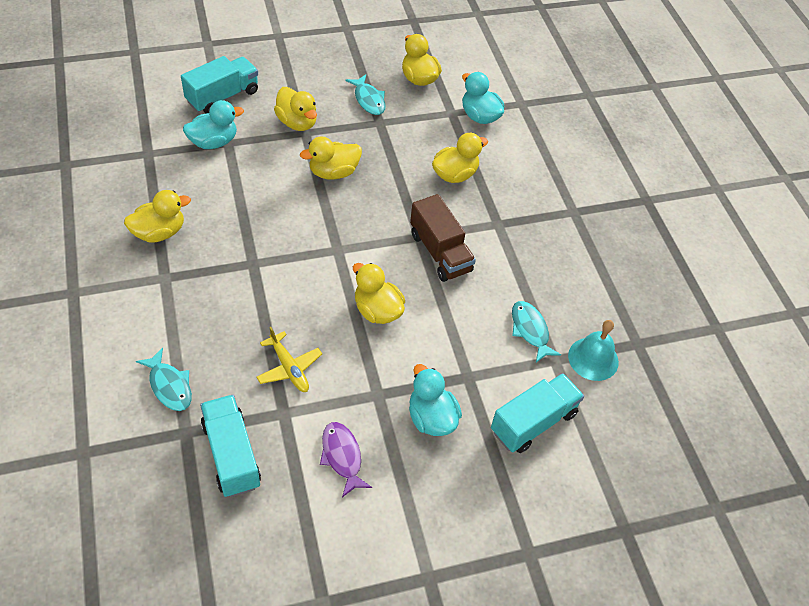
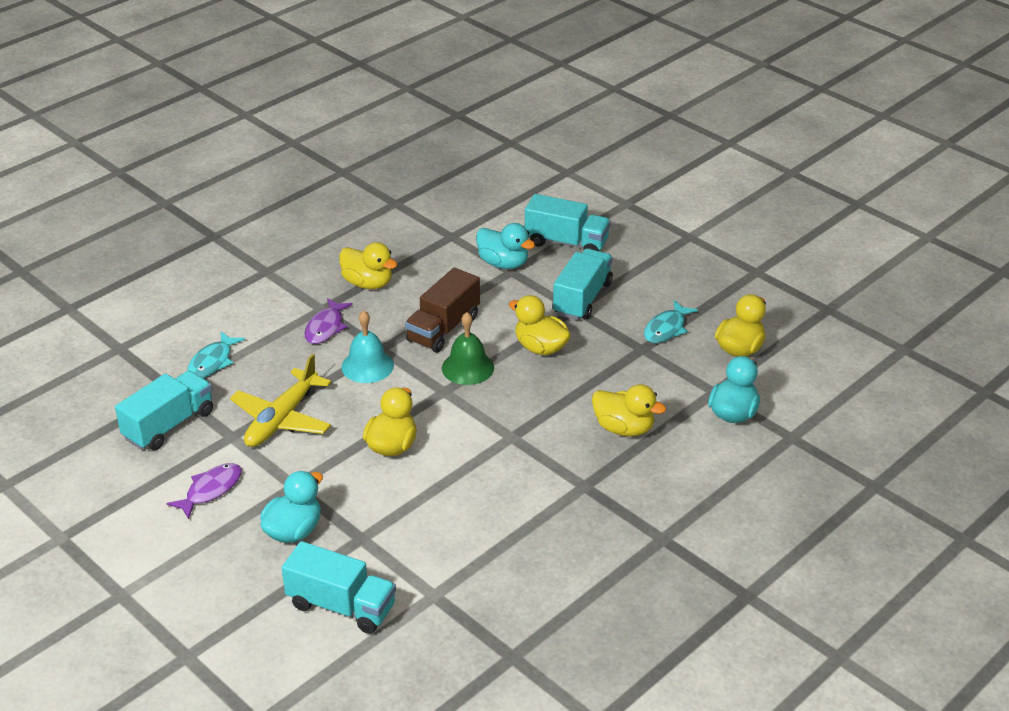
camera: 65 degrees right, 15 degrees down
(193, 286) = (326, 327): none -> purple fish
(289, 368) = (281, 419): yellow plane -> yellow plane, size x1.54
(297, 122) = (582, 299): yellow duck -> turquoise truck
(321, 223) = (468, 367): none -> green bell
(440, 252) = (504, 459): brown truck -> brown truck (443, 328)
(530, 330) = (458, 562): turquoise fish -> none
(593, 358) = (460, 625): turquoise bell -> turquoise bell (367, 366)

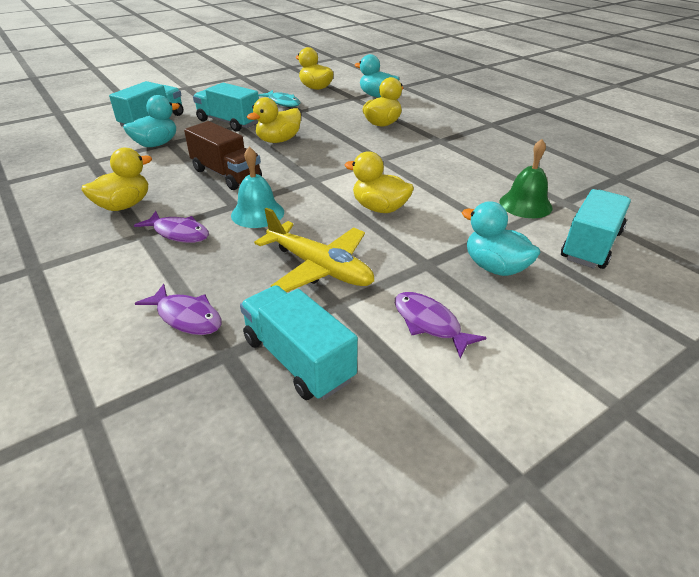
camera: 80 degrees left, 0 degrees up
(212, 362) = (187, 317): turquoise fish -> purple fish
(468, 367) = (287, 168): green bell -> green bell (525, 204)

